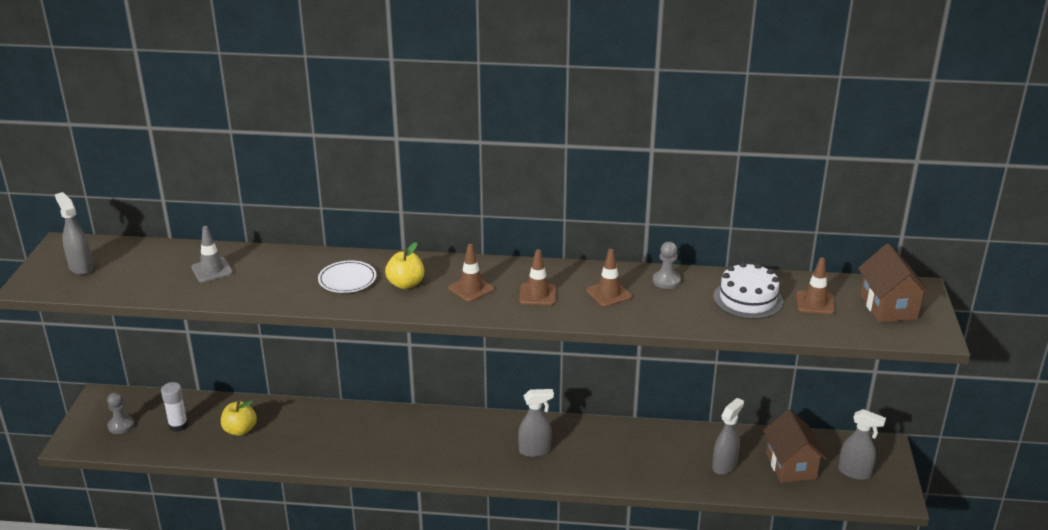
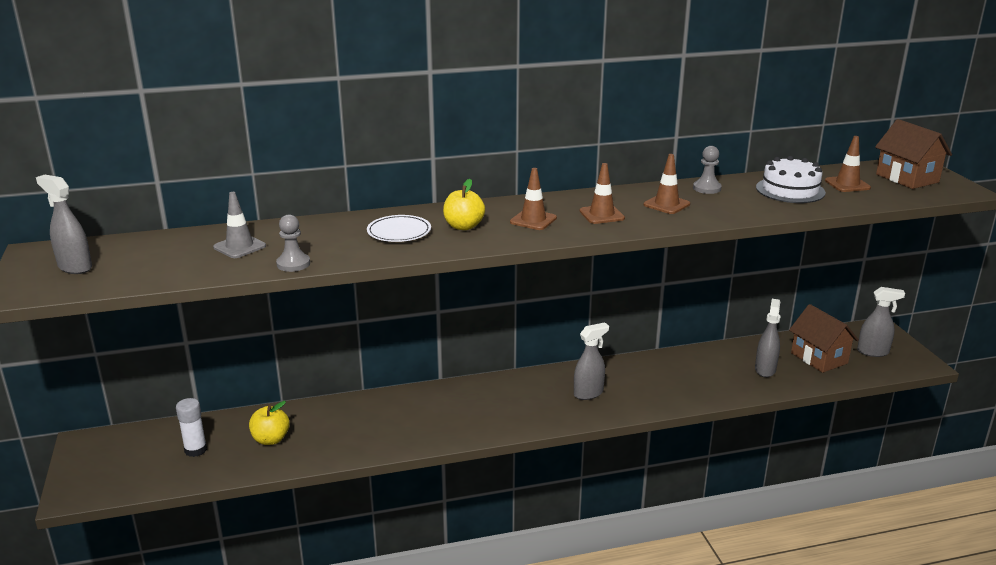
camera: 20 degrees left, 5 degrees down
(121, 425) = (125, 464): grey pawn -> grey pawn (293, 264)

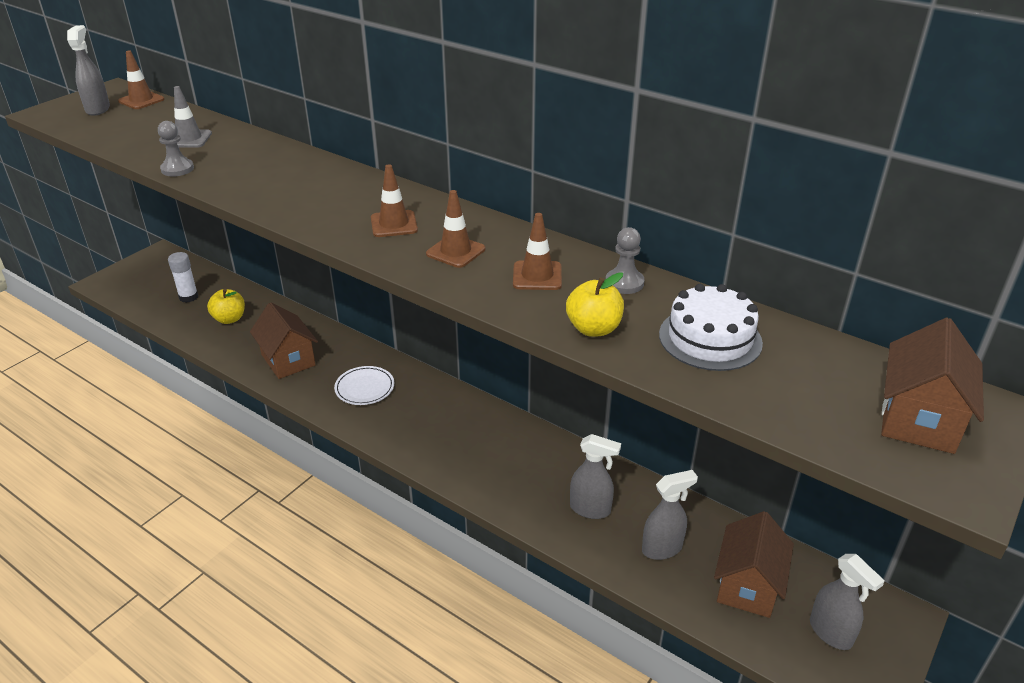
camera: 50 degrees right, 10 degrees up
(380, 431) = (288, 360): none -> brown house
(399, 232) = (289, 180): white plate -> white plate (364, 388)
(463, 226) = (336, 200): yellow apple -> yellow apple (593, 329)
(588, 393) = (466, 442): grey spray bottle -> grey spray bottle (590, 509)
(847, 184) = (804, 375): brown traffic cone -> brown traffic cone (141, 100)

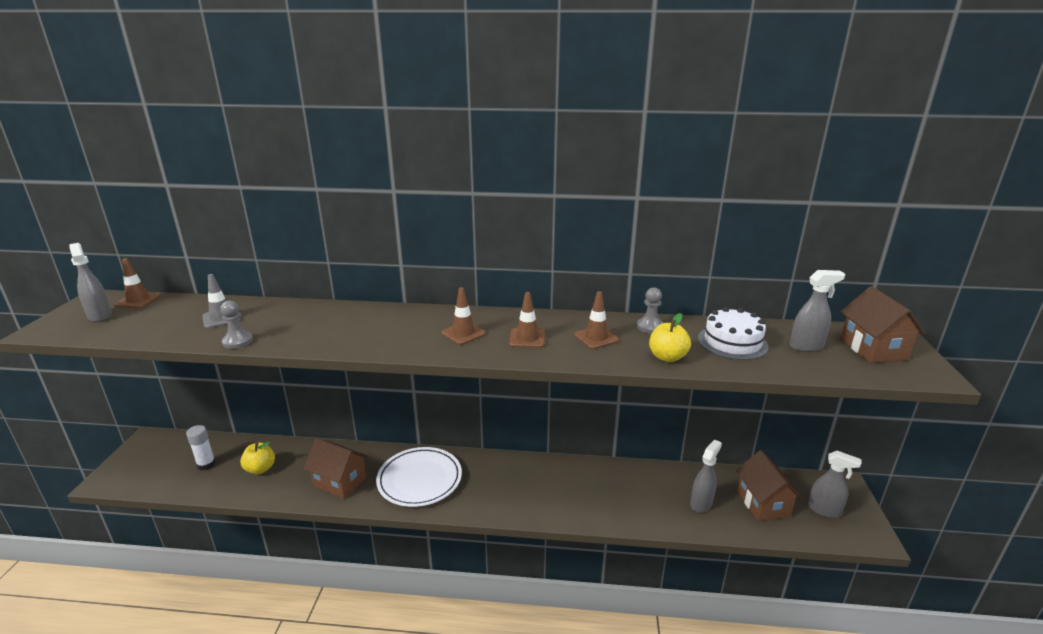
camera: 30 degrees left, 10 degrees down
(364, 388) = (419, 480): white plate -> white plate, size x1.74
(590, 509) = (640, 498): grey spray bottle -> grey spray bottle (806, 346)

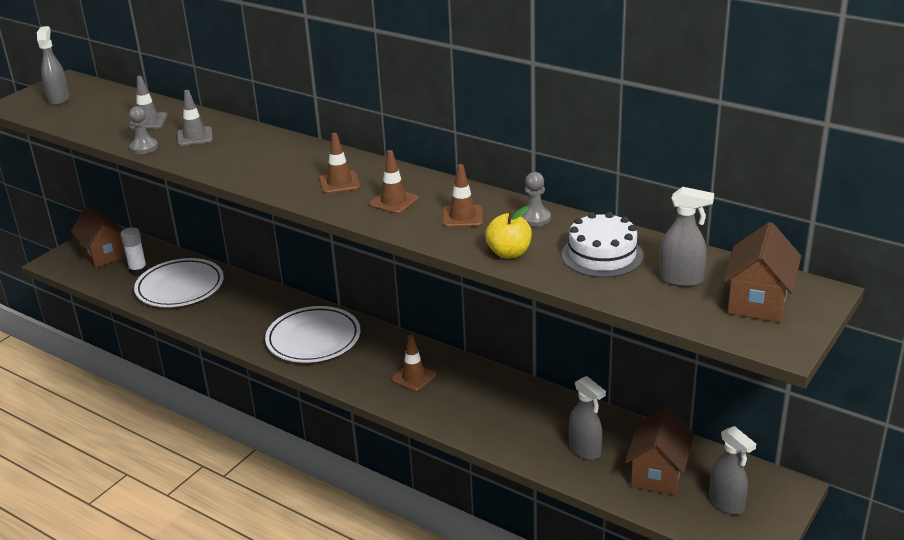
camera: 30 degrees right, 5 degrees up
(138, 300) = (96, 89): brown traffic cone -> brown traffic cone (413, 377)
(260, 469) = (180, 287): yellow apple -> white plate
(284, 322) = (195, 137): none -> grey traffic cone
(340, 482) = (240, 319): brown house -> brown house (104, 254)
(701, 503) = (585, 450): grey spray bottle -> grey spray bottle turned 75 degrees clockwise

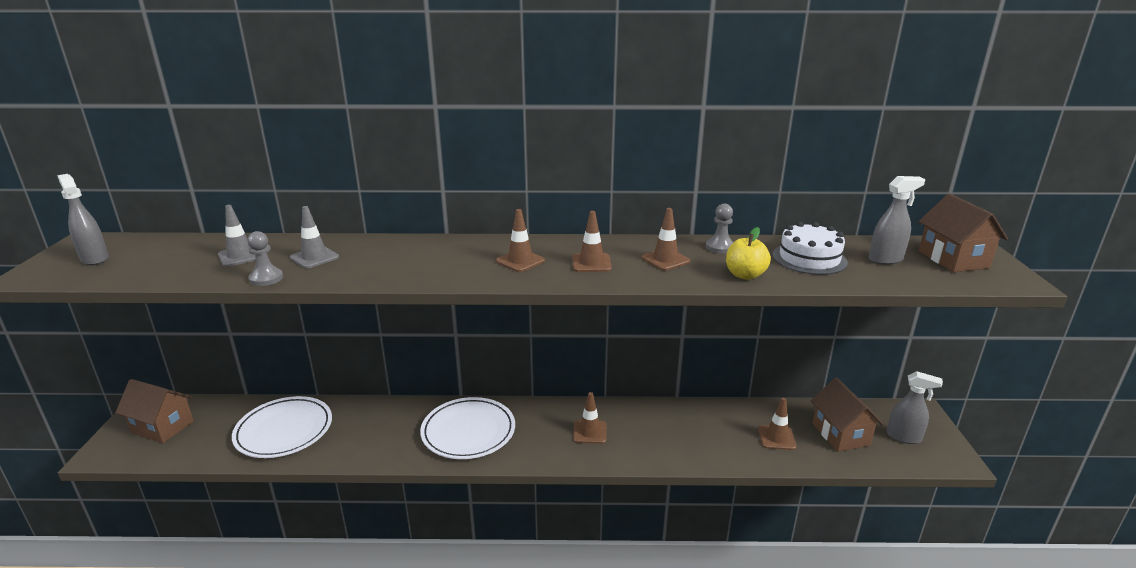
camera: 35 degrees left, 5 degrees down
(138, 270) = (219, 430): white glue stick -> none
(585, 450) = (776, 438): grey spray bottle -> brown traffic cone

